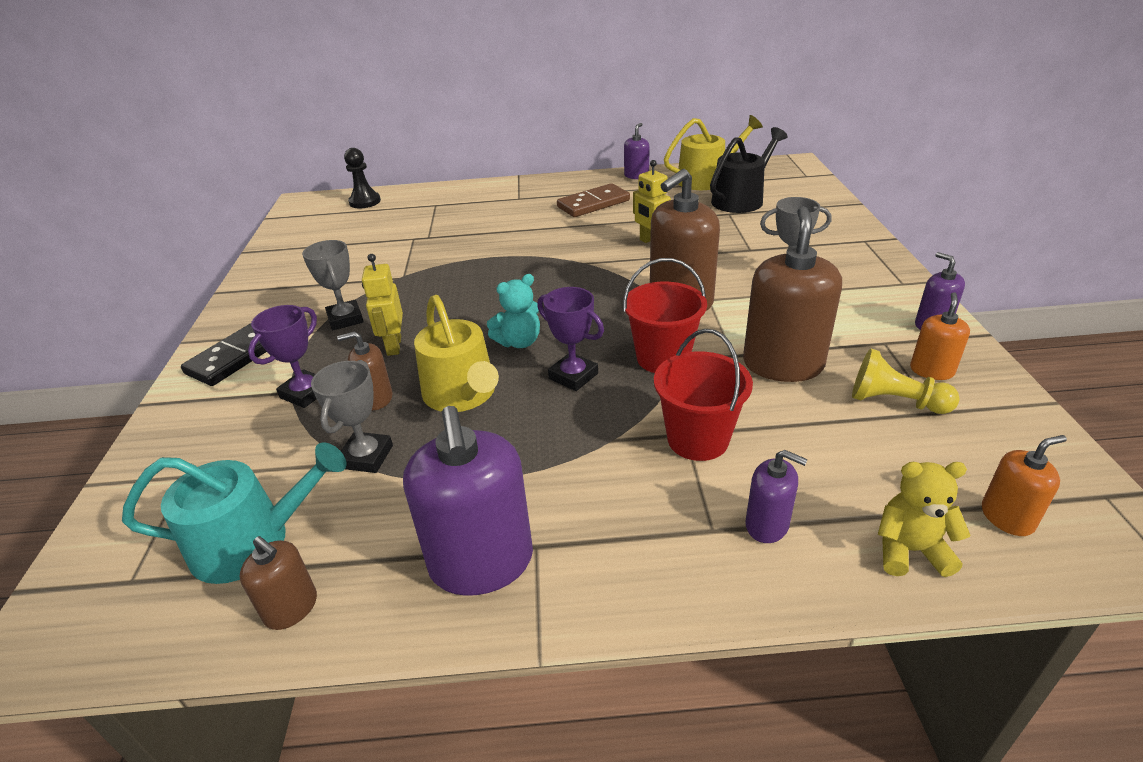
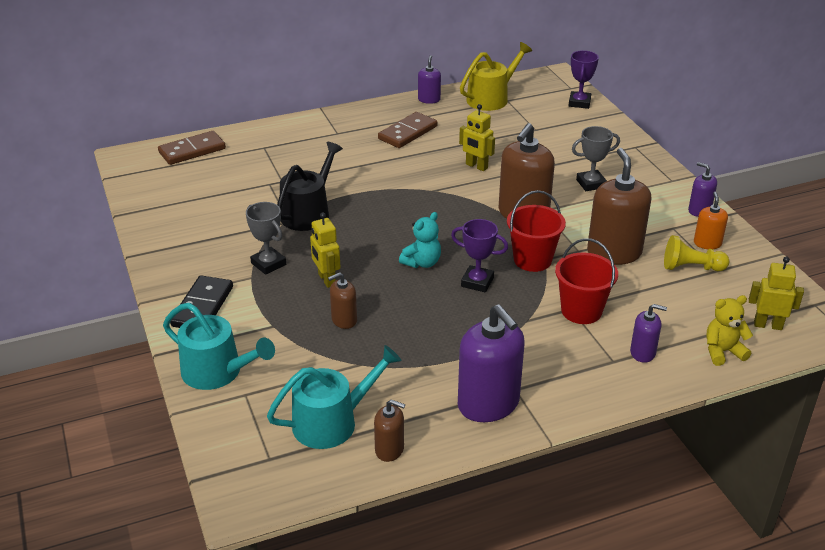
camera: 20 degrees left, 0 degrees up
(181, 439) = (217, 372): none -> turquoise watering can
(305, 393) = (285, 325): purple trophy -> purple trophy (579, 103)
(365, 202) = (192, 150): black pawn -> brown domino
(366, 457) = (368, 359): grey trophy -> none
(462, 394) = (406, 307): yellow watering can -> none
(741, 199) = (528, 117): black watering can -> black watering can (308, 212)
(1007, 517) = (768, 325): orange soap dispenser -> yellow robot

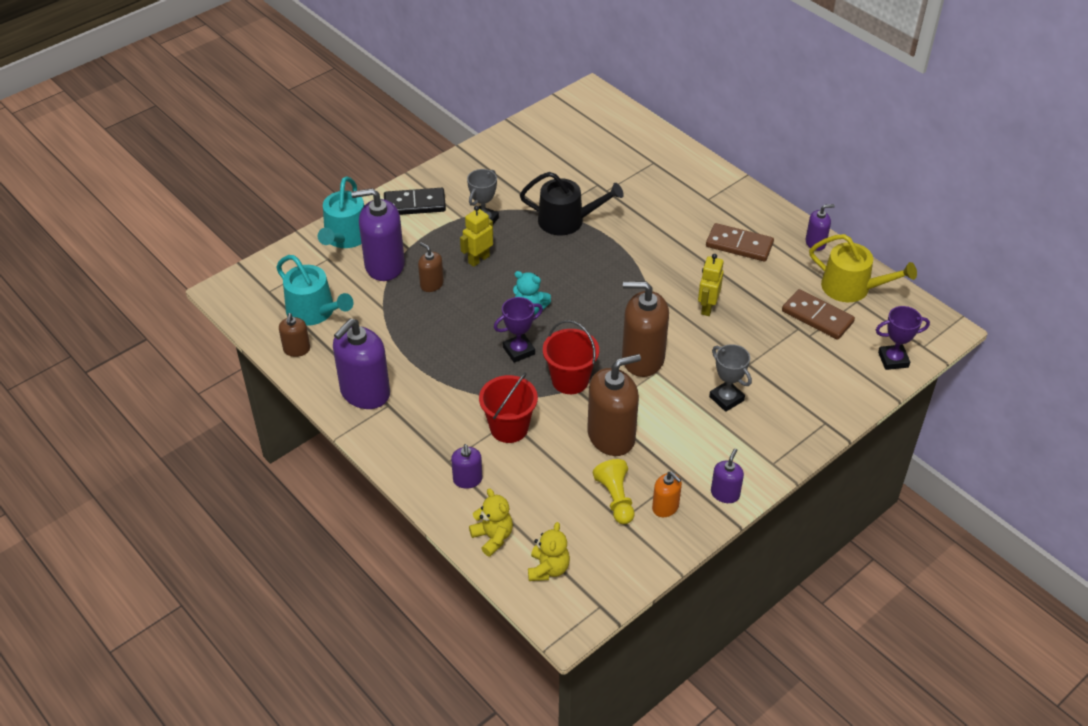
camera: 70 degrees right, 10 degrees up
(192, 150) = (622, 124): brown domino -> brown domino (817, 317)
(289, 349) = (384, 265): none -> purple soap dispenser
(477, 282) = (519, 351): purple trophy -> purple trophy turned 60 degrees clockwise
(707, 243) = (665, 507): orange soap dispenser -> orange soap dispenser turned 60 degrees clockwise
(768, 325) = (548, 569): yellow robot -> yellow teddy bear

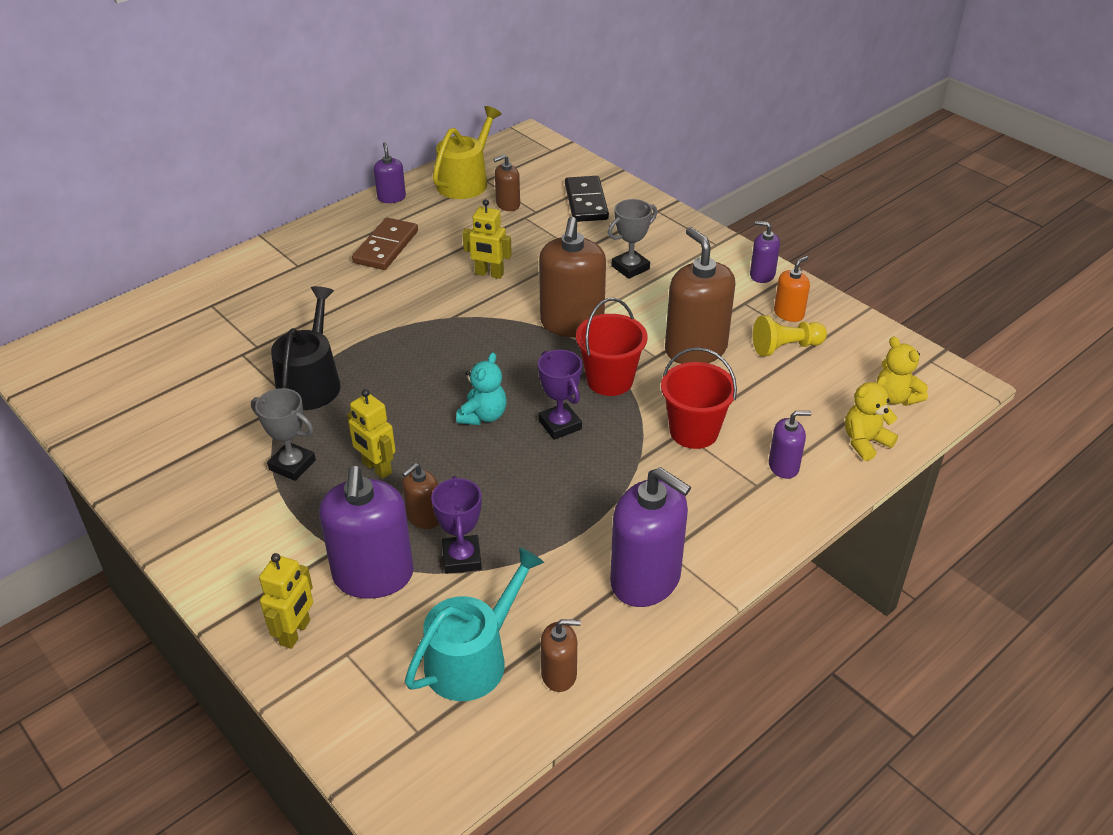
camera: 90 degrees left, 5 degrees down
(345, 237) = (295, 633): turquoise watering can -> yellow robot
(414, 204) = (232, 546): black domino -> black domino (586, 202)
(548, 569) = (895, 397): yellow teddy bear -> yellow teddy bear turned 135 degrees counterclockwise
(817, 317) = (508, 204): brown domino -> brown soap dispenser
(893, 360) = (570, 167): purple trophy -> purple trophy (462, 558)

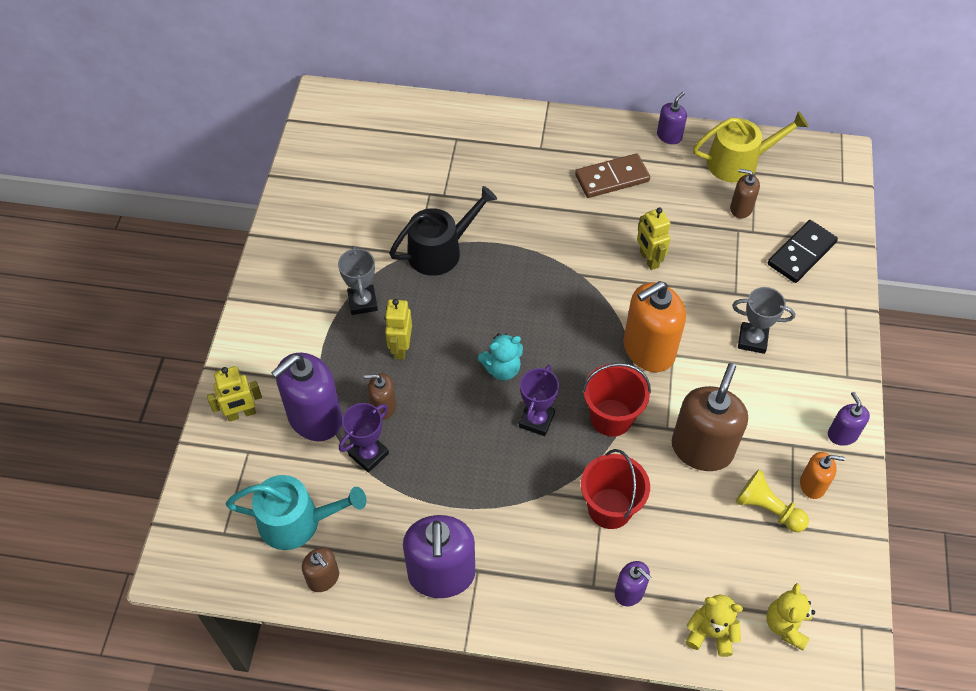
camera: 50 degrees right, 15 degrees up
(572, 323) = (648, 350): brown soap dispenser -> orange soap dispenser

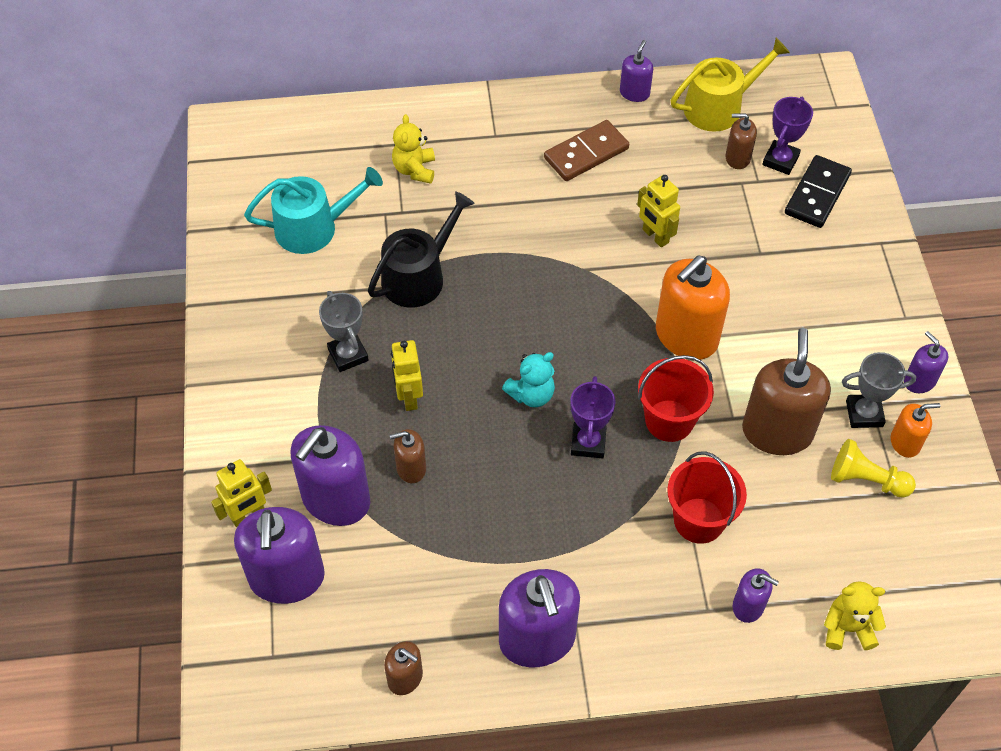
camera: 15 degrees left, 0 degrees up
(255, 472) = (287, 577): none -> purple soap dispenser
(297, 521) = (354, 621): turquoise watering can -> turquoise watering can (314, 228)
(368, 454) = (411, 526): purple trophy -> purple trophy (780, 160)
(752, 340) = (794, 300): grey trophy -> grey trophy (864, 414)
(786, 625) = (923, 599): yellow teddy bear -> yellow teddy bear (415, 169)

